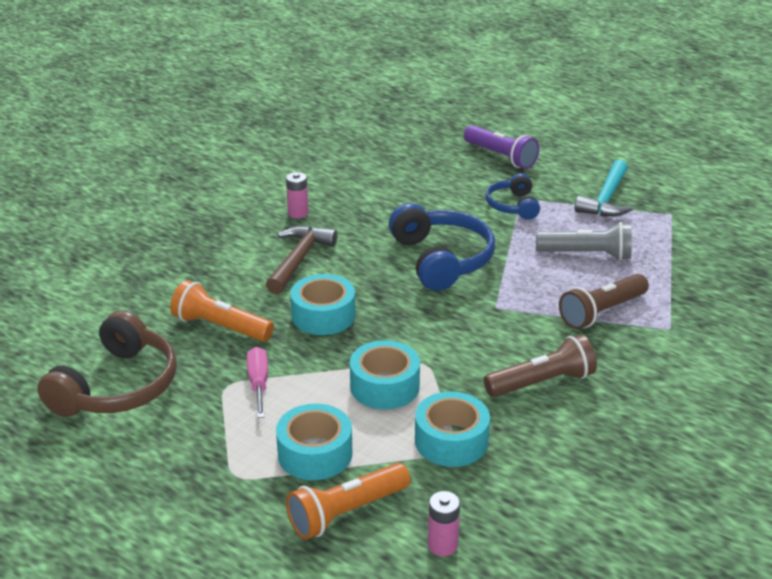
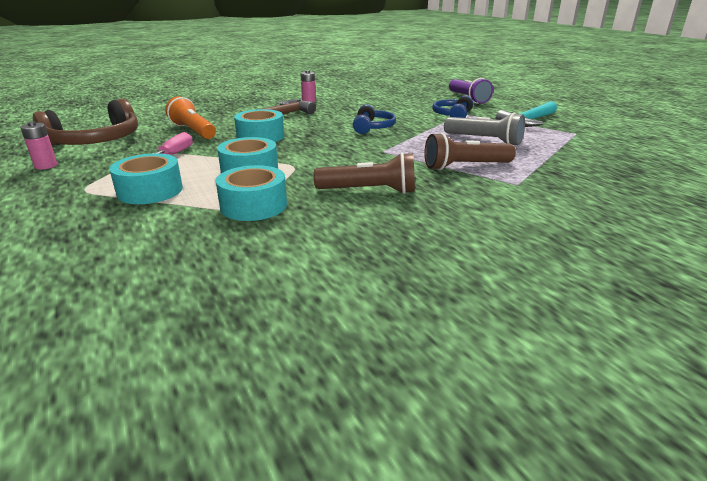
camera: 25 degrees right, 5 degrees down
(346, 512) = (116, 224): orange flashlight -> none
(441, 259) = (372, 128): blue headphones -> blue headphones, size x0.58
(442, 545) = (150, 263): pink battery -> pink battery (46, 166)

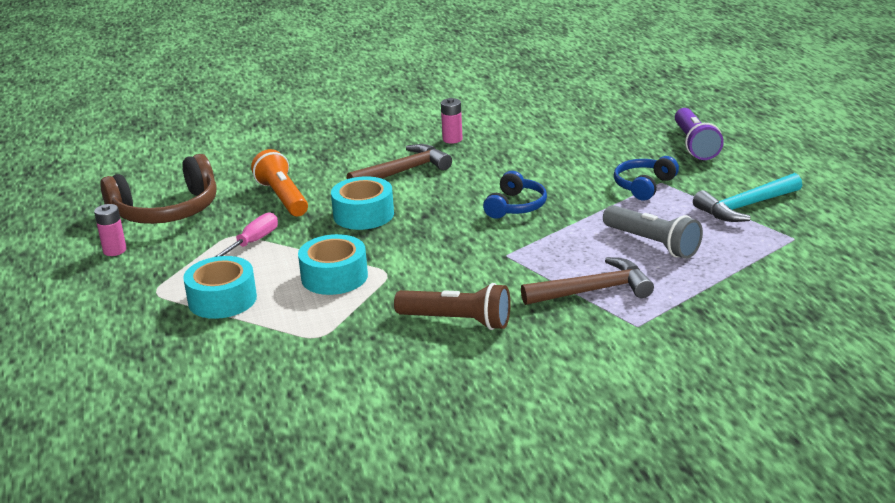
camera: 15 degrees right, 0 degrees up
(253, 205) = (325, 331): turquoise tape -> none
(465, 166) = (593, 291): brown flashlight -> brown hammer

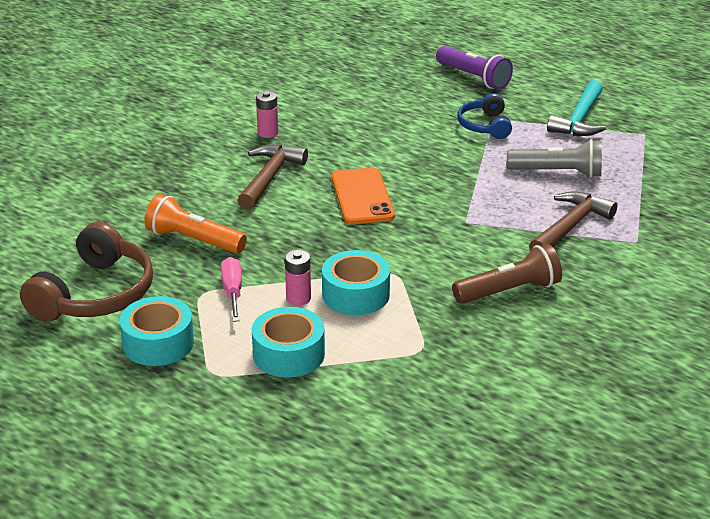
camera: 40 degrees left, 5 degrees up
(114, 250) = (105, 352): pink battery -> pink battery (298, 298)
(363, 215) = (295, 230): turquoise tape -> turquoise tape (158, 343)
(452, 208) = (362, 197): none -> orange phone
(515, 206) = (412, 177): blue headphones -> none

